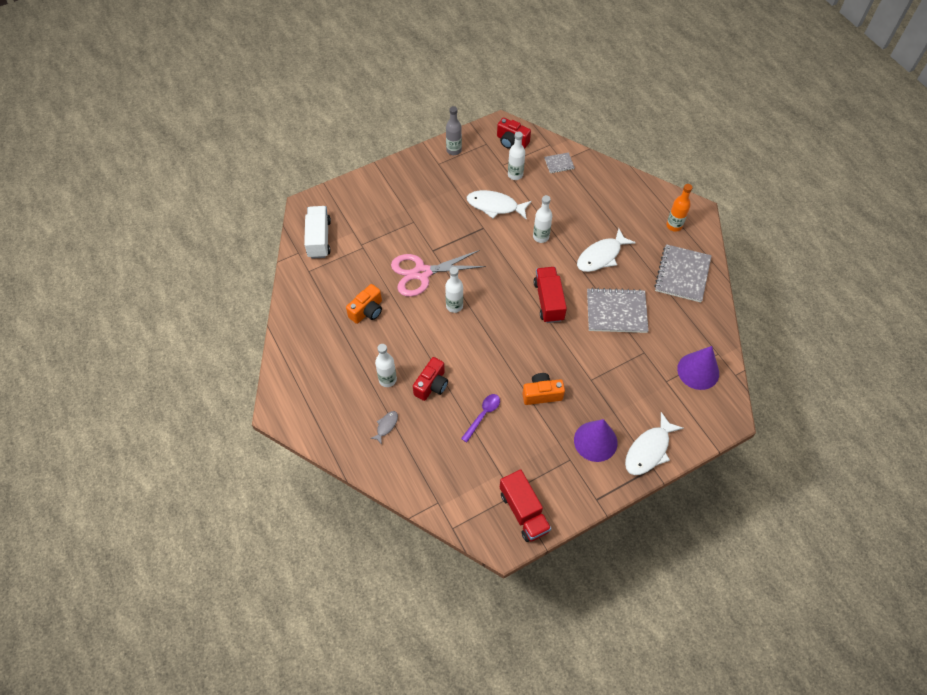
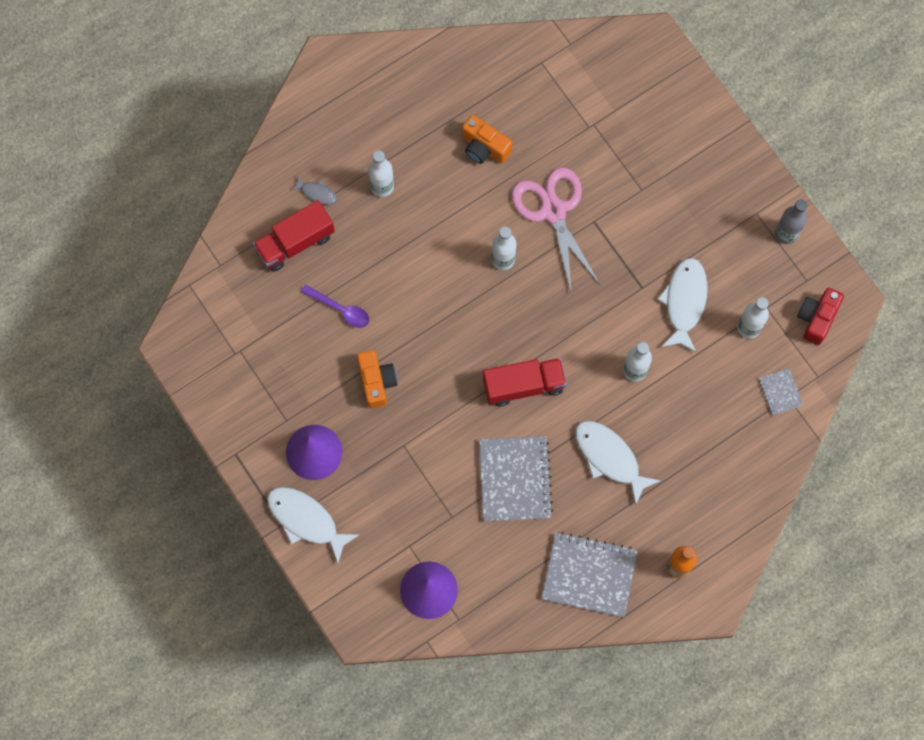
camera: 85 degrees right, 15 degrees up
(319, 239) = (597, 67): white truck -> none
(432, 385) = (378, 242): red camera -> none
(524, 512) = (214, 367): red truck -> red truck (295, 242)

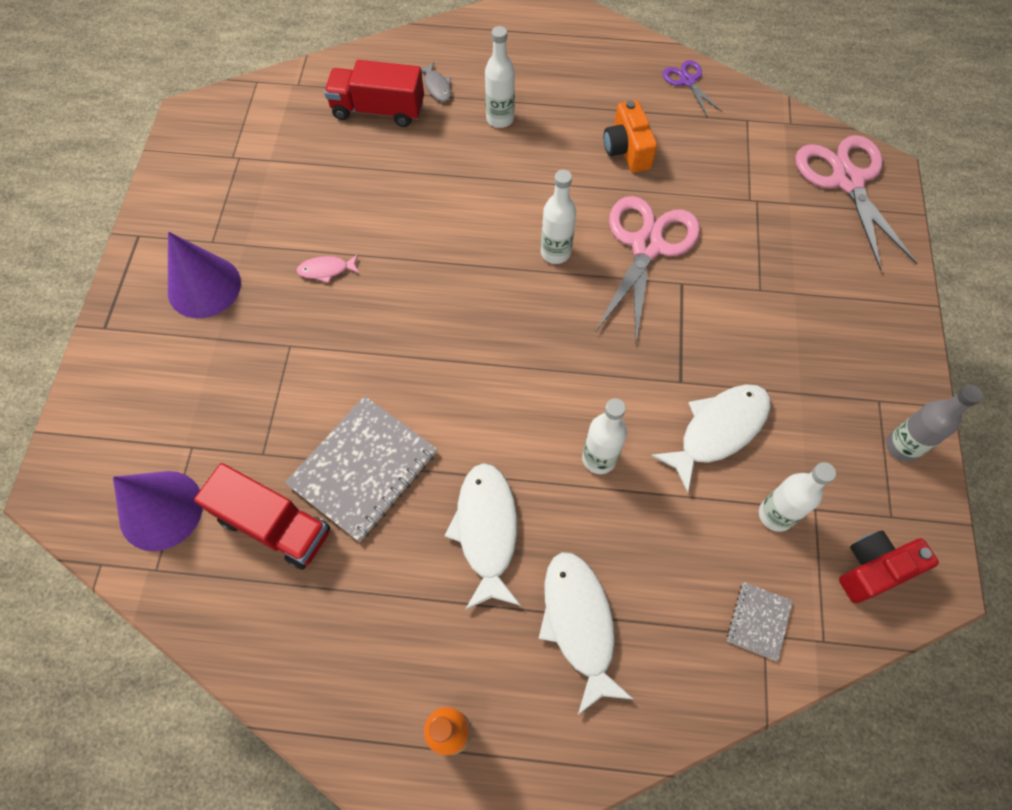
camera: 40 degrees right, 10 degrees down
(306, 520) = (128, 342): white fish -> white fish (579, 623)
(340, 309) = (359, 187): purple spoon -> none
(376, 382) = (326, 270): orange camera -> pink fish
(478, 58) = (687, 81): none -> purple scissors
(523, 385) = (464, 382): red truck -> red truck (274, 525)
(589, 575) = (339, 647): grey notebook -> none
(637, 65) = (847, 180): none -> pink scissors

